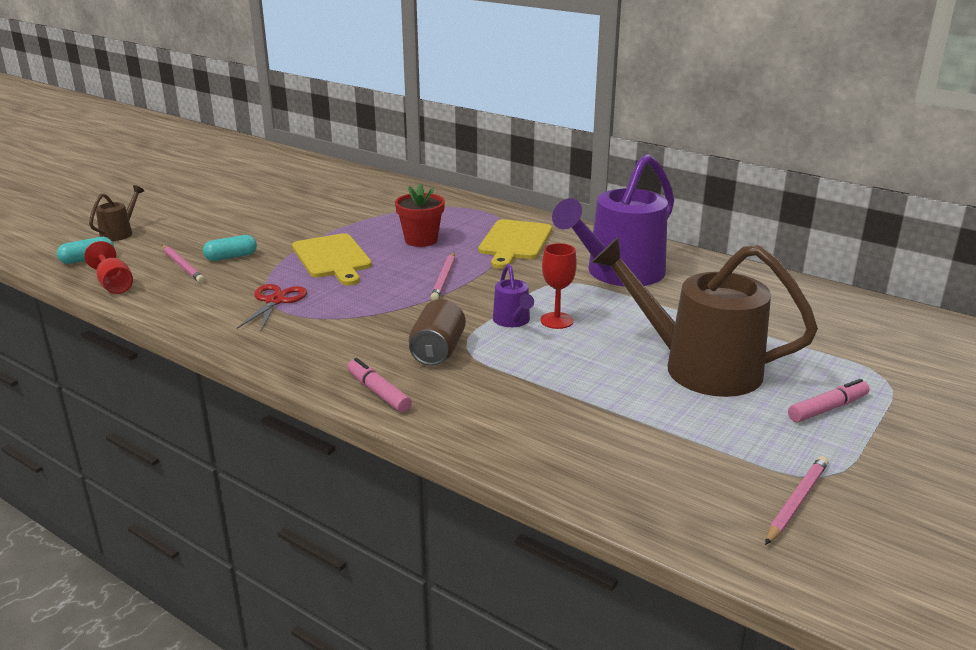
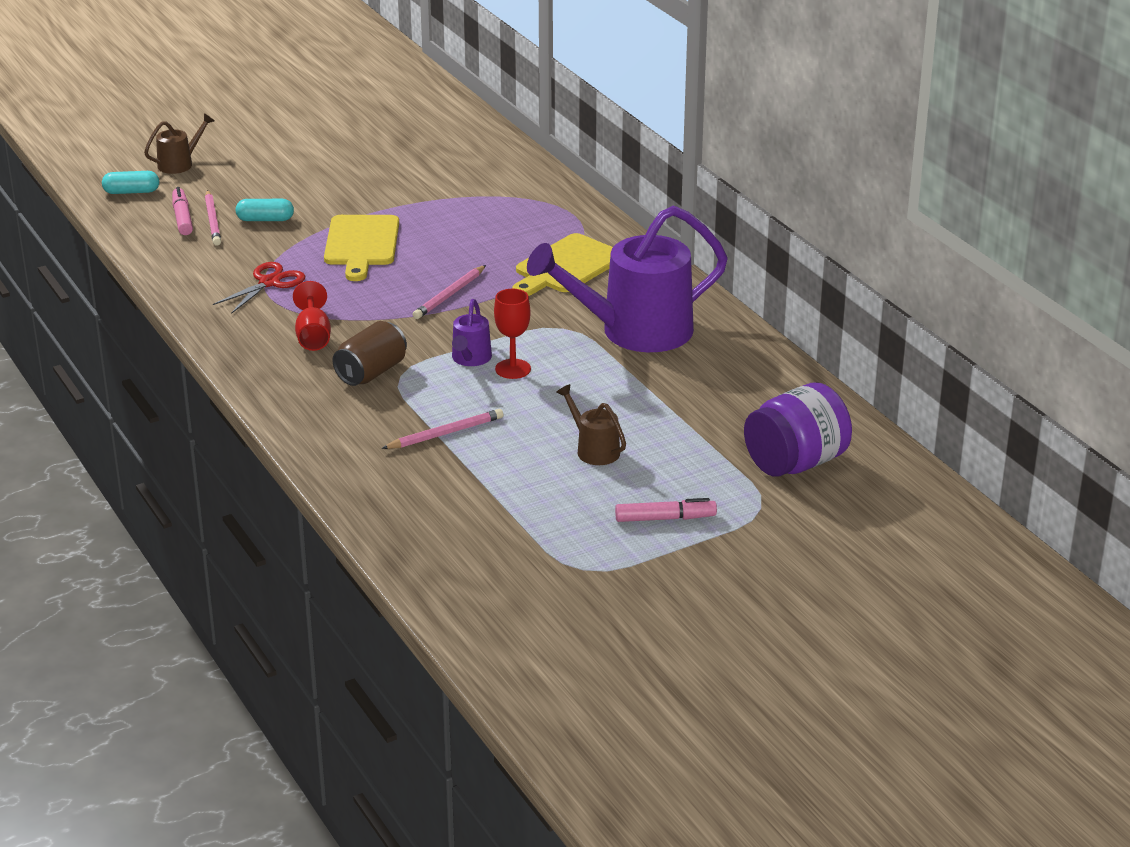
camera: 25 degrees right, 5 degrees up
(114, 284) = (138, 228): red goblet -> red goblet (313, 336)
(378, 392) = (286, 399): pink marker -> pink marker (182, 218)
(421, 240) = (470, 241): red flower pot -> none
(697, 367) = (593, 449): brown watering can -> brown watering can, size x0.44
(796, 502) = (534, 580): pink pencil -> pink pencil (445, 433)
(859, 337) = (795, 463): none -> purple jar

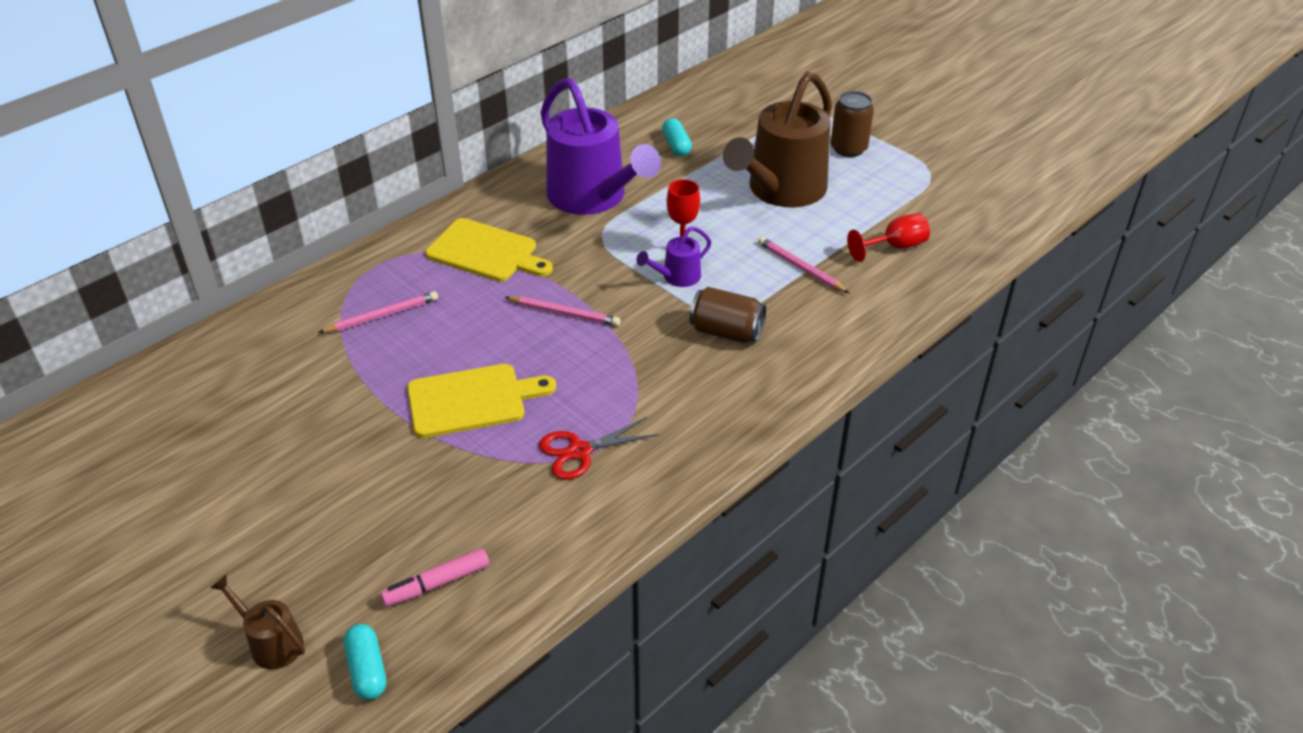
camera: 105 degrees left, 10 degrees up
(213, 221) = (439, 549): pink pencil -> pink pencil (382, 315)
(265, 219) = (428, 499): turquoise capsule -> turquoise capsule (676, 145)
(269, 282) = (579, 451): red scissors -> red scissors turned 45 degrees counterclockwise
(313, 336) = (678, 387): red goblet -> red goblet (895, 247)
(470, 359) = (676, 277): purple watering can -> purple watering can turned 150 degrees clockwise
(593, 449) = (781, 191): brown watering can -> brown watering can, size x2.28
(665, 518) = (848, 148): pink marker -> brown can
(795, 463) = (748, 106): purple jar -> none

